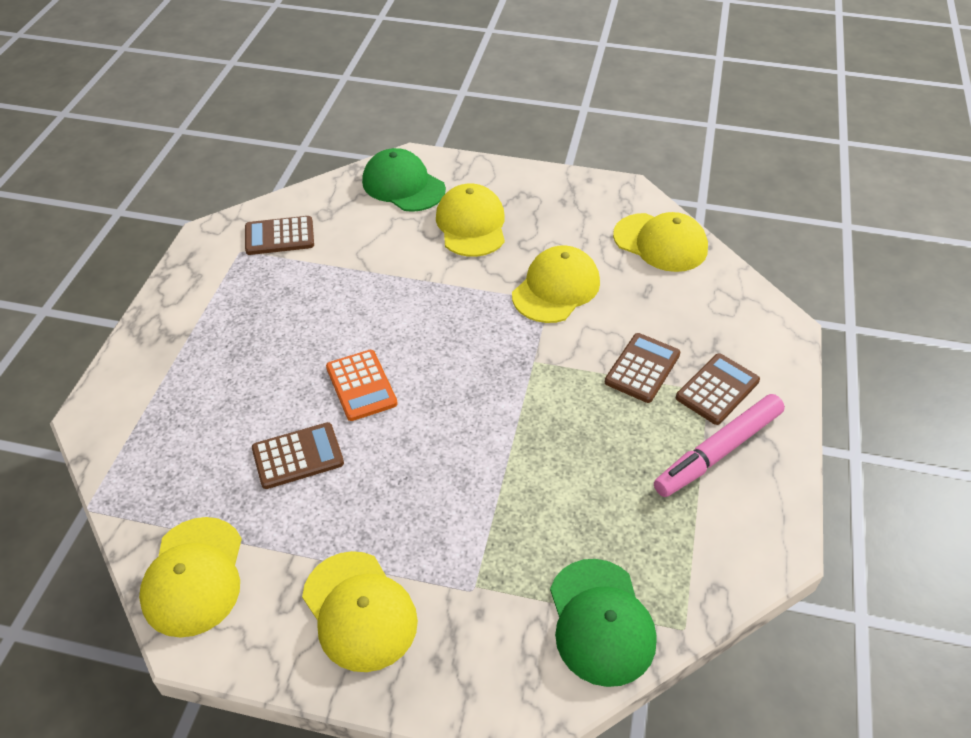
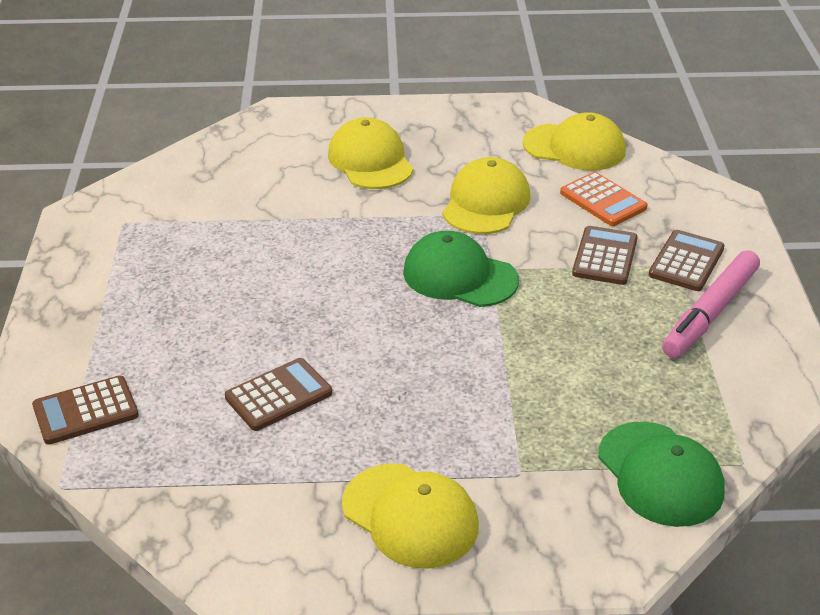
camera: 15 degrees left, 10 degrees down
(194, 576) = (214, 523): yellow cap -> none
(279, 236) = (162, 203): brown calculator -> brown calculator (85, 411)
(361, 385) = (318, 321): orange calculator -> orange calculator (603, 200)
(403, 185) = (279, 136): green cap -> green cap (459, 276)

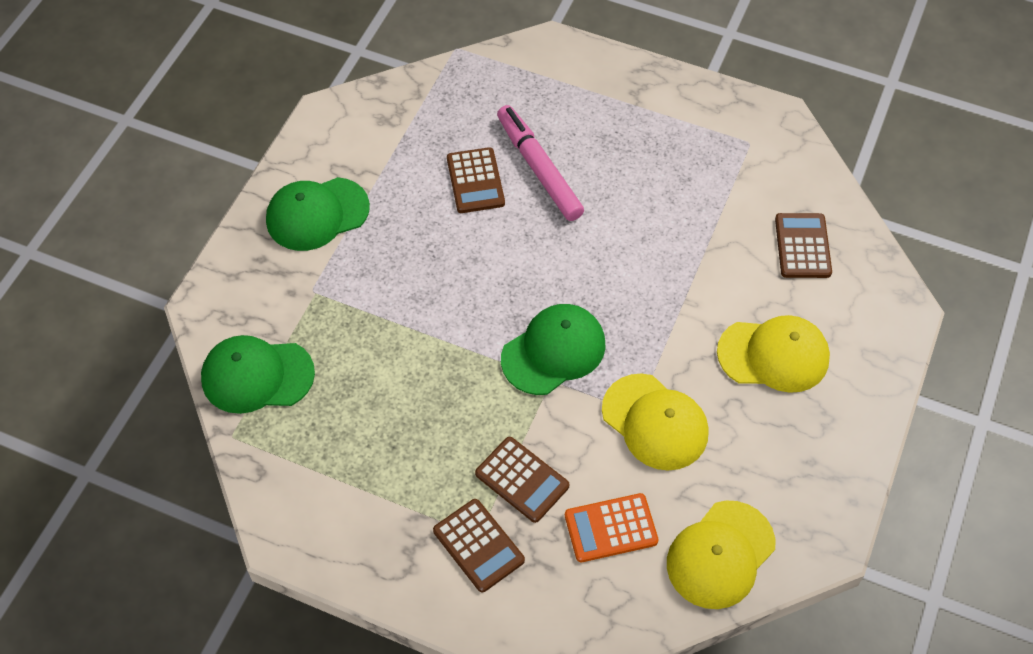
camera: 115 degrees right, 20 degrees up
(85, 411) = (521, 74): brown calculator -> brown calculator (802, 246)
(410, 516) = (317, 214): yellow cap -> green cap
(710, 313) = (400, 520): pink marker -> pink marker (539, 169)

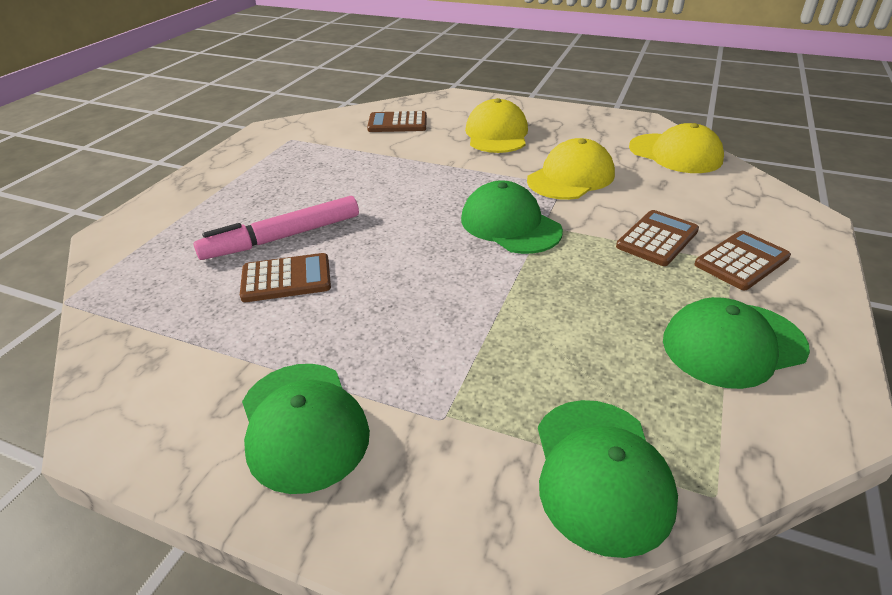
camera: 90 degrees left, 20 degrees down
(363, 495) = (733, 344): none -> green cap
(611, 528) = (680, 195): orange calculator -> none

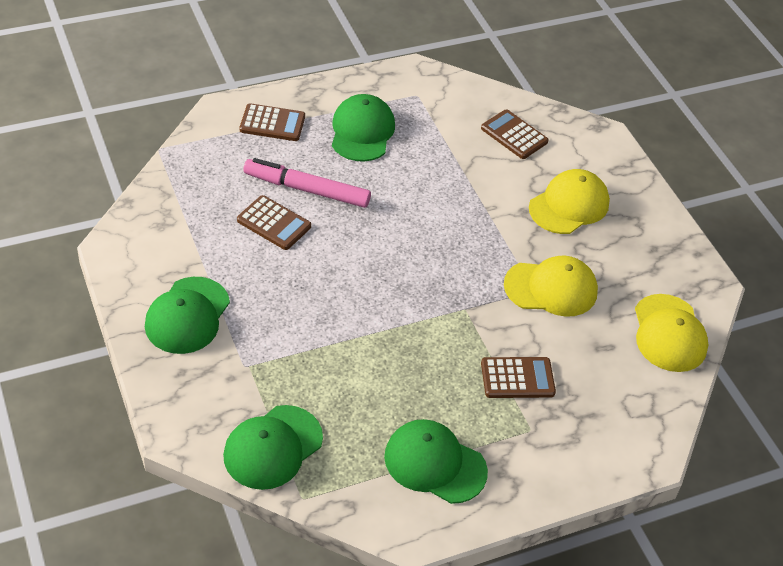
camera: 40 degrees right, 10 degrees up
(510, 225) = (446, 291): green cap -> green cap (362, 131)
(741, 261) = (538, 436): brown calculator -> brown calculator (272, 123)

